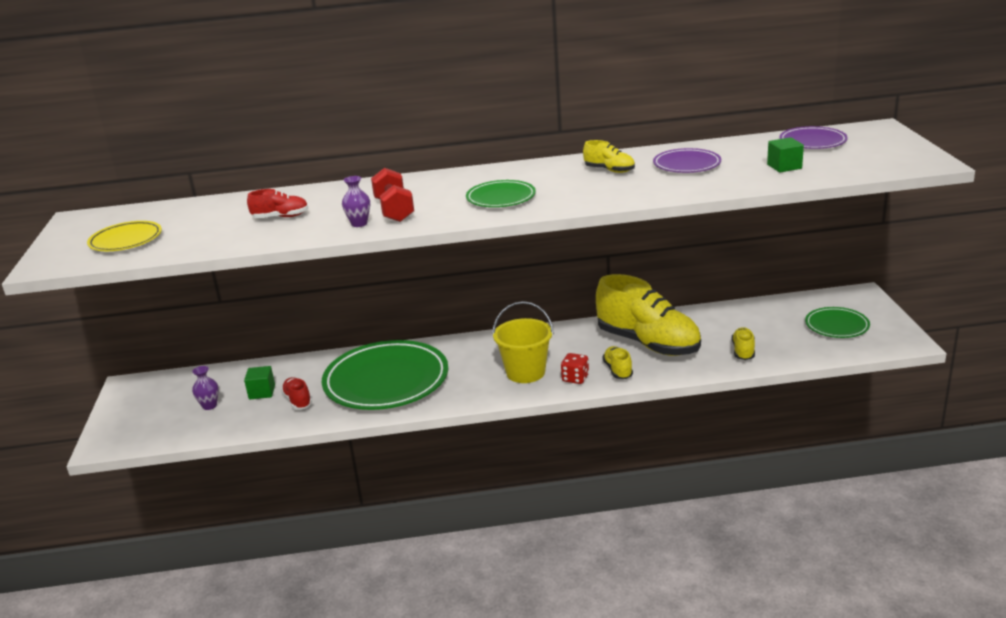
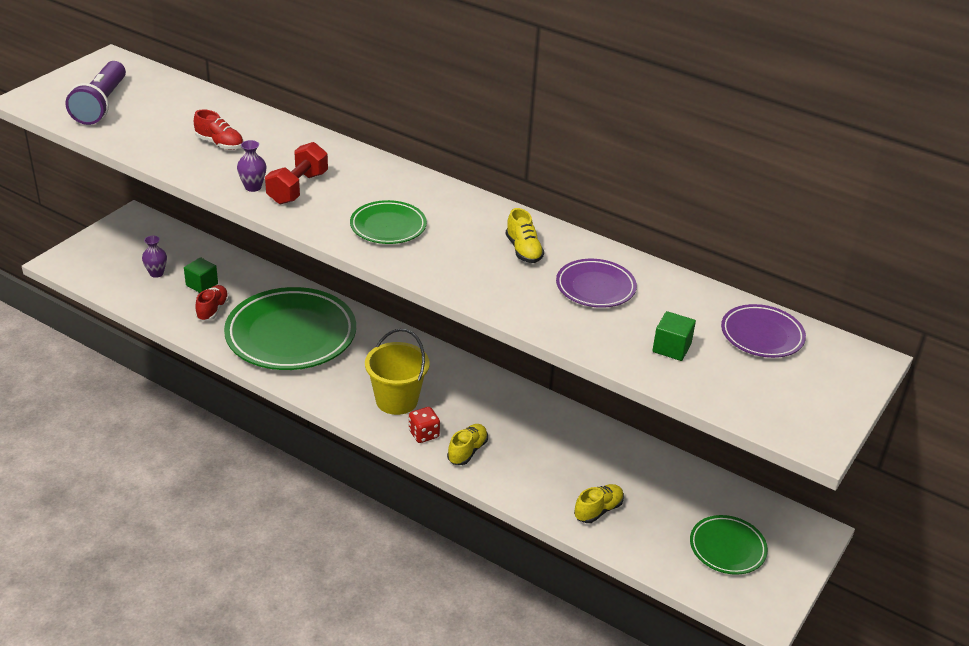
camera: 35 degrees right, 10 degrees up
(126, 240) = (101, 105): yellow plate -> purple flashlight
(648, 343) = (532, 443): yellow shoe -> none

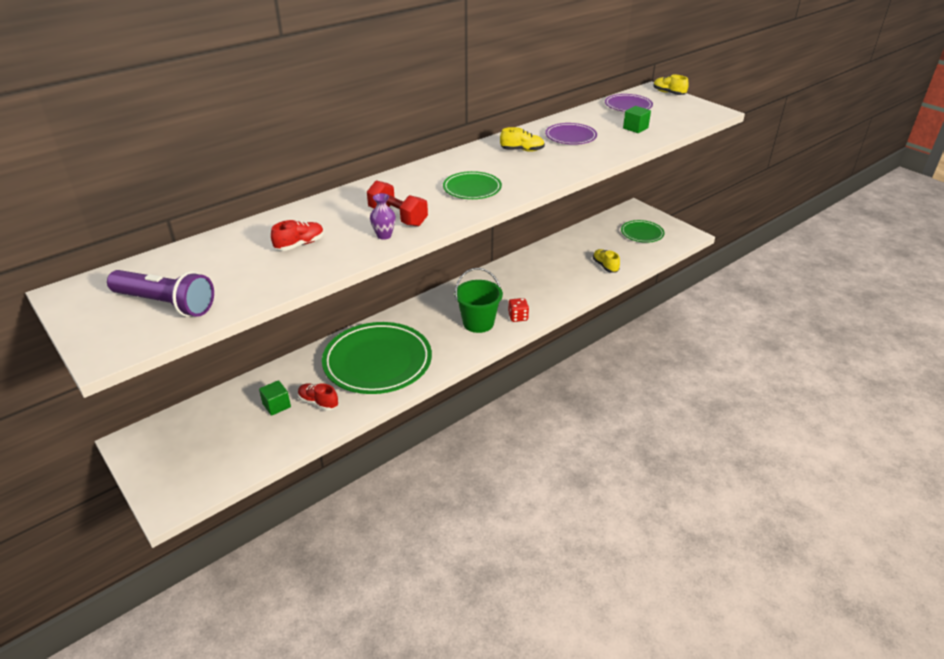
camera: 70 degrees left, 0 degrees up
(156, 273) = (239, 433): purple vase -> none
(396, 400) = (478, 323): yellow bucket -> green bucket
(467, 451) = (540, 302): yellow shoe -> yellow shoe (668, 93)

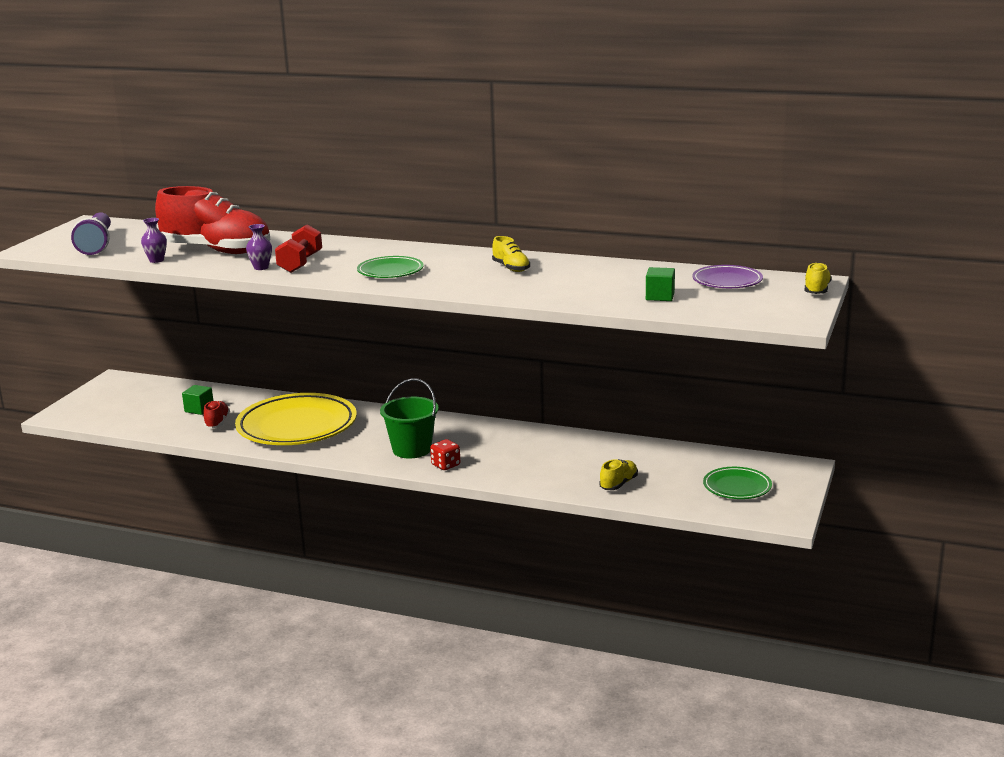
camera: 60 degrees right, 15 degrees down
(280, 280) = (156, 260): none -> purple vase
(300, 244) = (217, 251): red shoe -> red shoe, size x2.35
(377, 362) = (297, 426): green plate -> yellow plate
(570, 137) = (581, 277): purple plate -> none

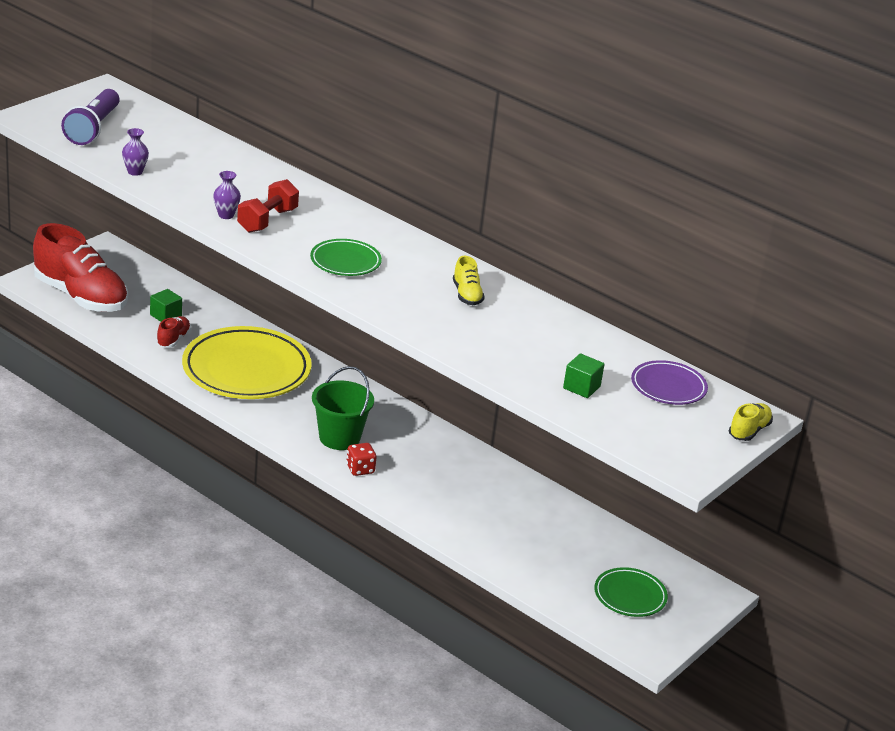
camera: 15 degrees right, 10 degrees up
(217, 251) = (200, 175): red shoe -> red shoe (81, 297)
(618, 484) = (514, 551): yellow shoe -> none

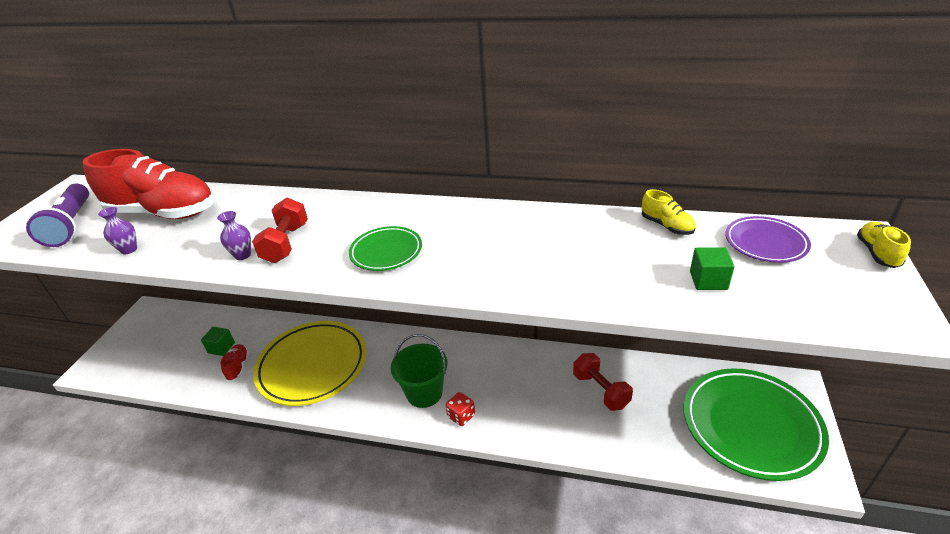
camera: 20 degrees left, 5 degrees up
(81, 297) = (140, 364): red shoe -> red shoe (164, 213)
(467, 295) = (517, 235): yellow shoe -> yellow shoe (666, 226)
(514, 511) = (600, 390): none -> red dumbbell
(630, 596) = (750, 426): green plate -> green plate, size x2.00

